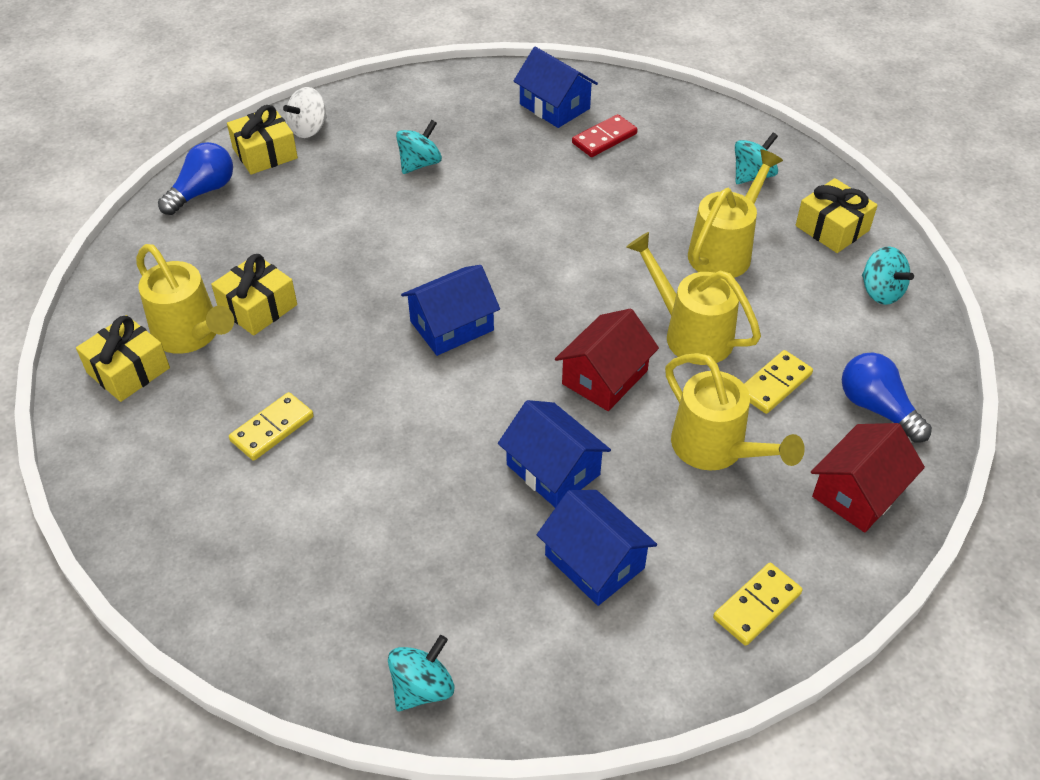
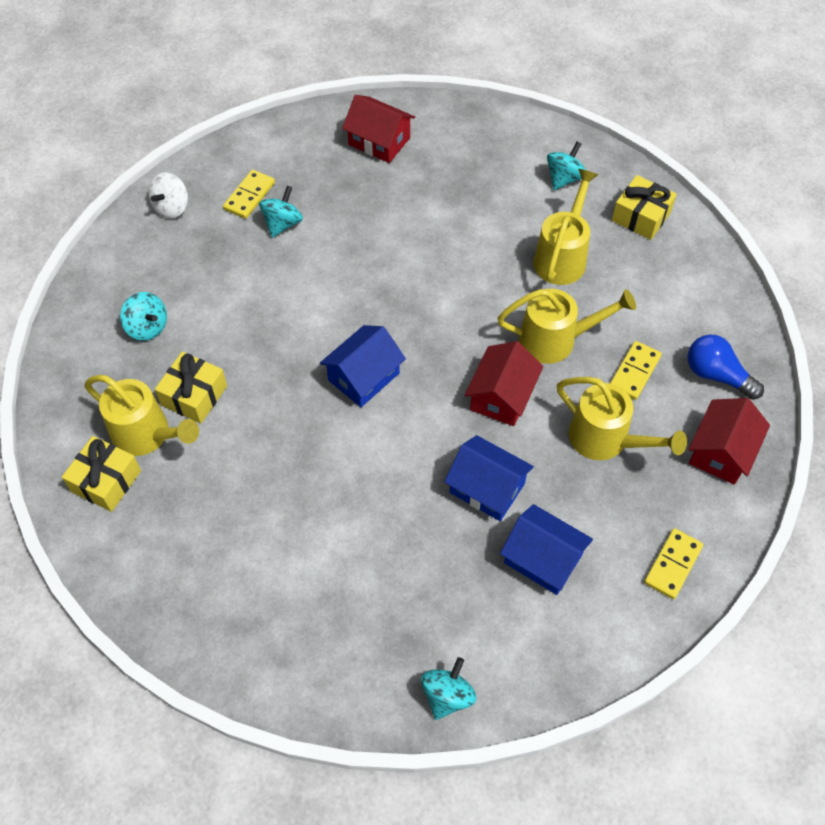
camera: 15 degrees left, 10 degrees up
(202, 191) = (101, 292): blue light bulb -> none
(265, 153) = (142, 241): yellow gift -> none
(272, 429) = (249, 506): yellow domino -> yellow domino (249, 196)
(554, 106) = (379, 141): blue house -> red house
(604, 138) = (432, 166): red domino -> none
(690, 333) = (556, 340): yellow watering can -> yellow watering can turned 150 degrees clockwise
(880, 292) = (693, 269): turquoise spinning top -> turquoise spinning top (147, 327)

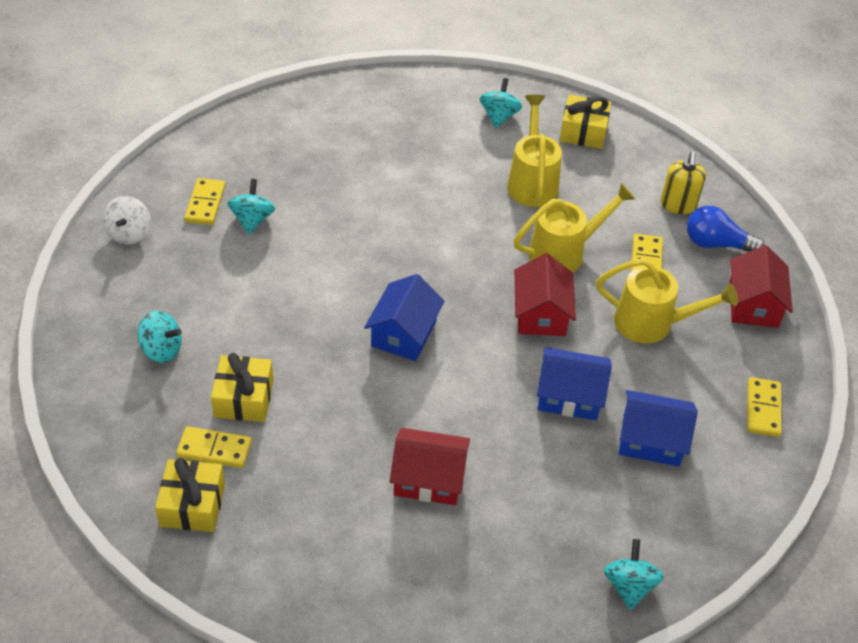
camera: 25 degrees left, 10 degrees down
(147, 435) = (214, 449): yellow watering can -> yellow domino
(379, 141) = (310, 125): red house -> red house (428, 478)
(698, 322) = (678, 205): none -> yellow soap dispenser

